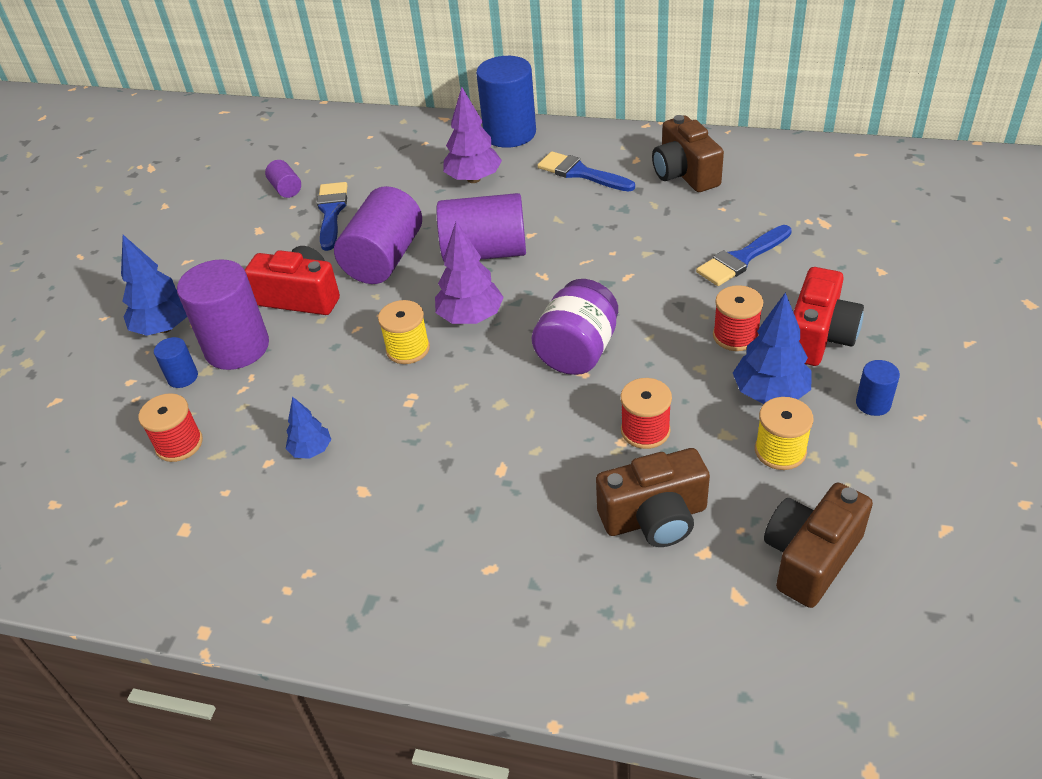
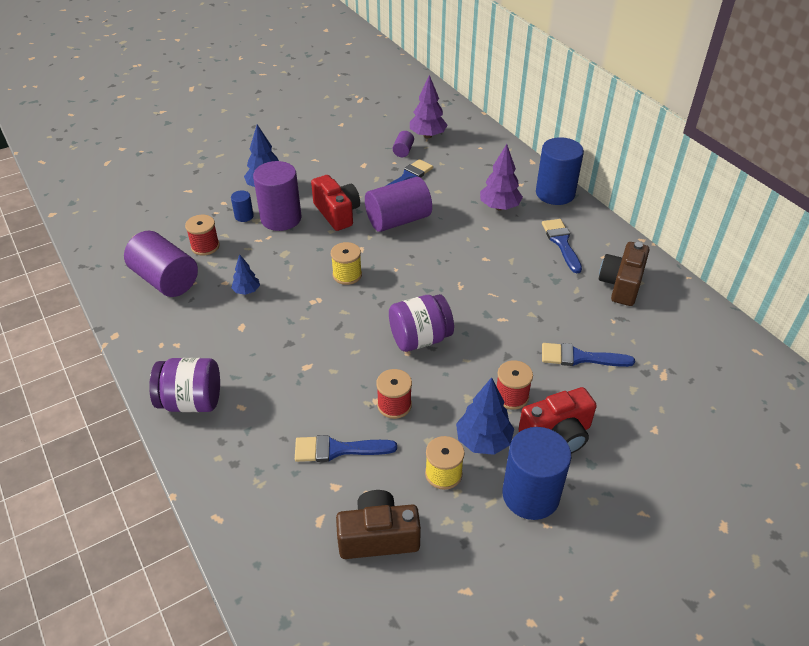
camera: 40 degrees right, 0 degrees up
(422, 614) = (191, 401): none -> purple jar
(470, 317) = (395, 281): purple tree -> purple tree (427, 135)
(485, 252) = (449, 252): purple cylinder -> purple cylinder (165, 280)
(655, 517) = (338, 449): brown camera -> blue brush
(873, 403) = (530, 495): blue cylinder -> blue cylinder, size x2.17

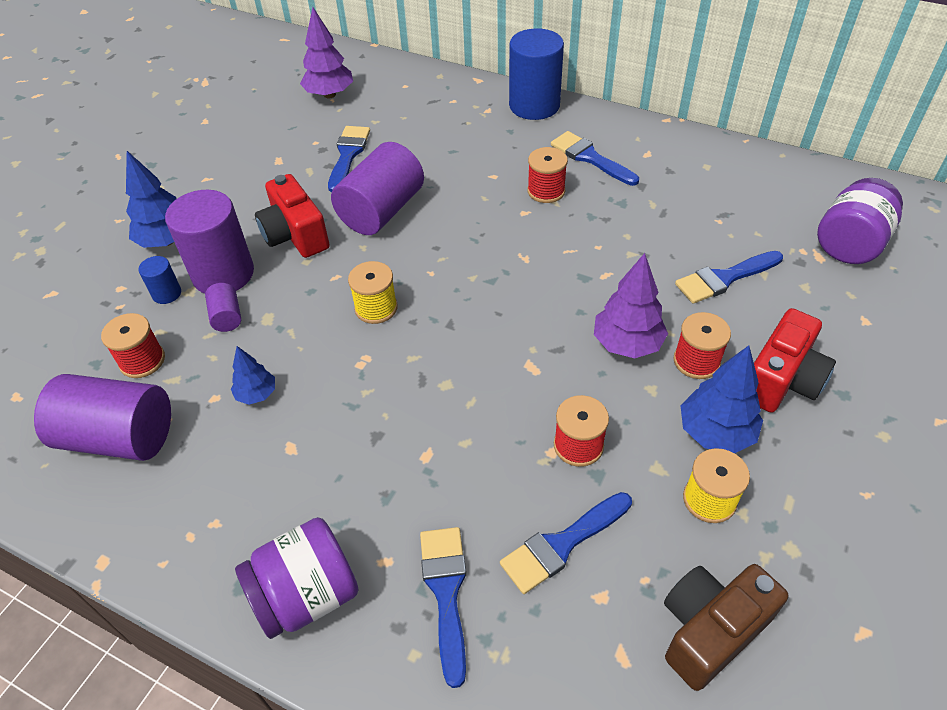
camera: 30 degrees left, 5 degrees up
(258, 438) = (446, 592): none -> blue brush
(337, 213) = (295, 235): red camera -> red camera turned 150 degrees counterclockwise
(403, 151) = (315, 124): purple cylinder -> purple cylinder (227, 317)
(420, 338) = (535, 345): purple jar -> purple jar (849, 244)
(499, 207) = (487, 146): purple tree -> purple tree (627, 344)
(511, 251) = (546, 191): none -> red spool
(530, 495) = (820, 468): blue cylinder -> none
(621, 284) = (691, 177): brown camera -> none

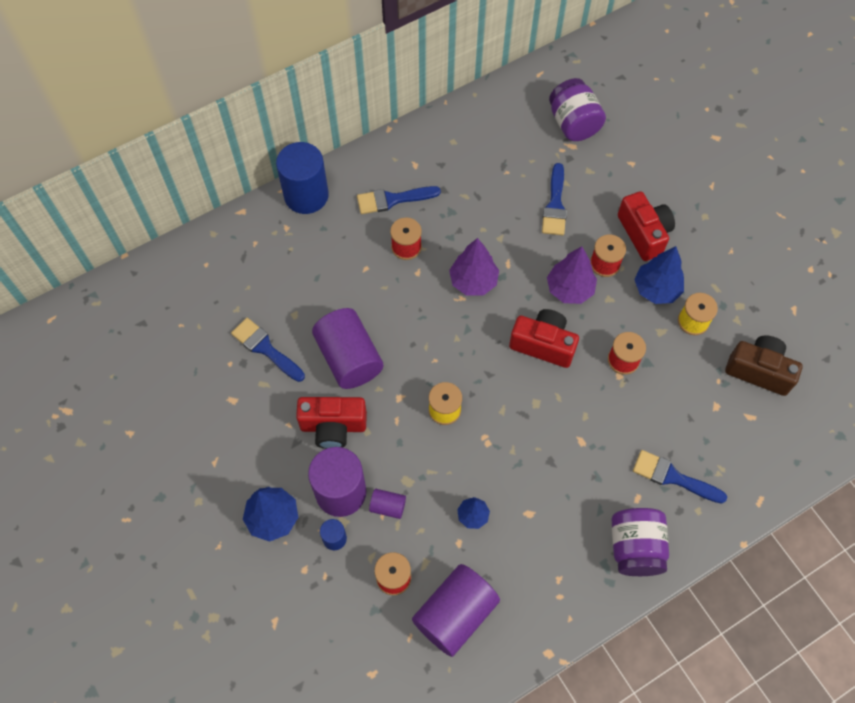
camera: 60 degrees left, 15 degrees up
(329, 95) = (172, 323): purple tree -> purple tree (473, 281)
(530, 354) = (543, 344): none -> red camera
(561, 545) = (678, 406): blue brush -> none
(710, 630) = (759, 371): brown camera -> brown camera turned 120 degrees clockwise

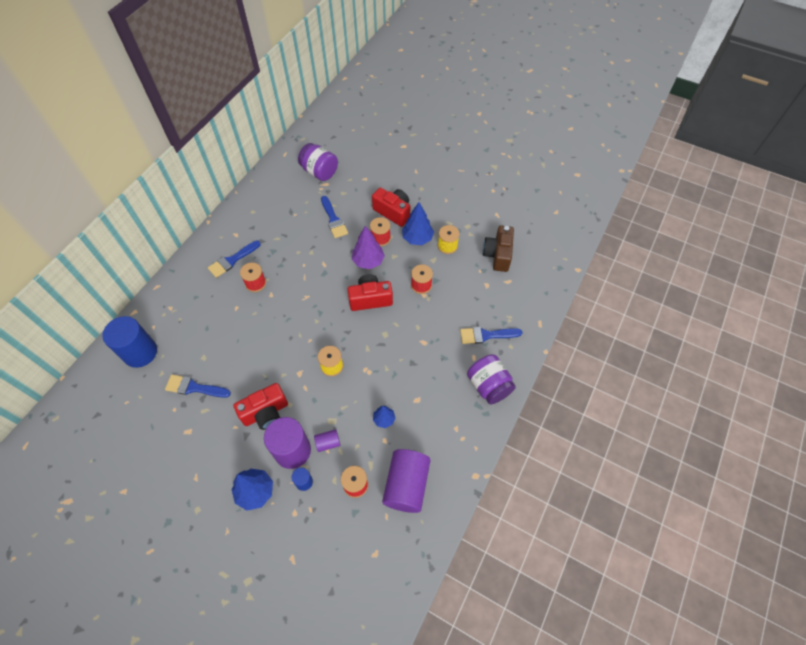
camera: 30 degrees left, 5 degrees down
(306, 195) = (173, 283): blue cylinder -> blue cylinder (140, 352)
(349, 358) = (254, 366): purple cylinder -> none
(473, 281) = (308, 284): purple tree -> none
(759, 371) = (498, 255): brown camera -> brown camera turned 75 degrees counterclockwise

